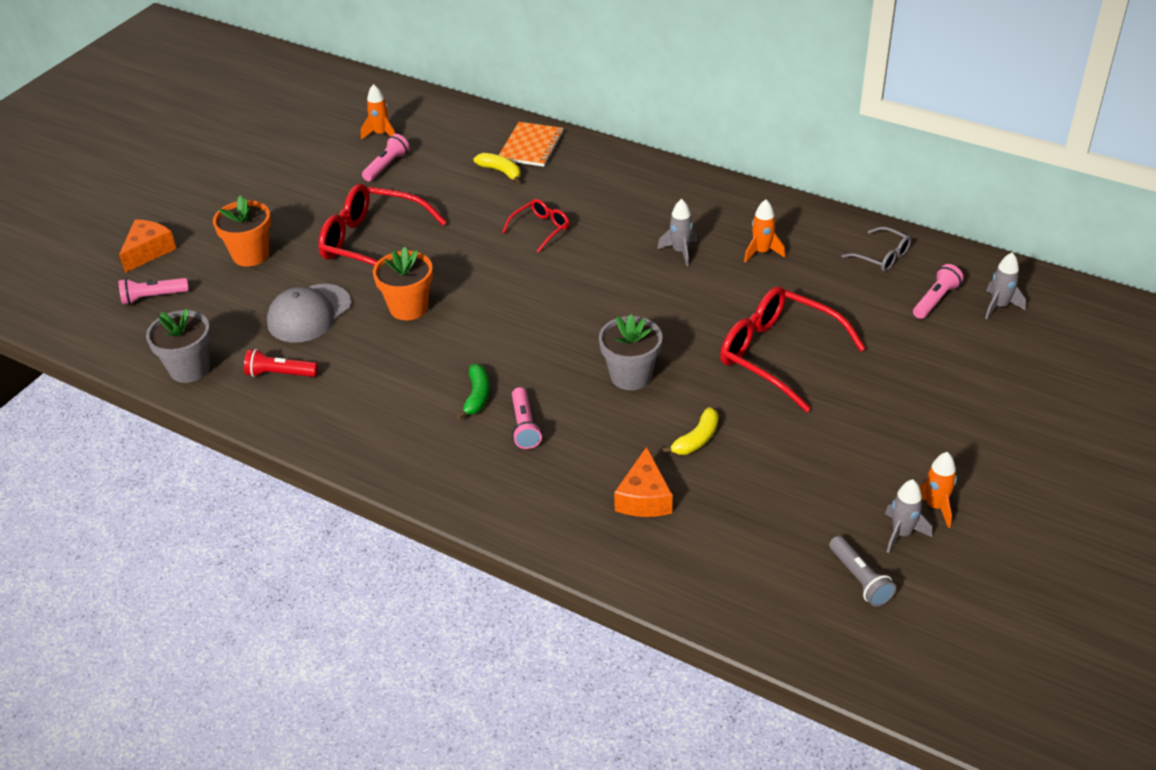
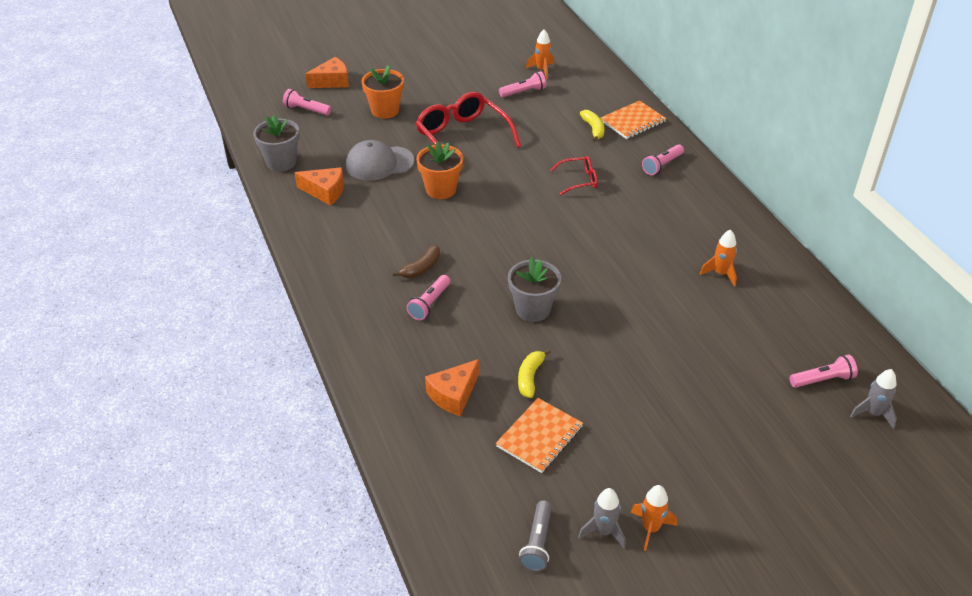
camera: 35 degrees right, 0 degrees up
(280, 374) = (325, 192): red flashlight -> orange cheese
(477, 396) = (421, 268): green banana -> brown banana
(605, 176) = (662, 165): none -> pink flashlight
(680, 251) = (660, 243): grey rocket -> none
(696, 439) = (530, 377): yellow banana -> yellow banana turned 120 degrees clockwise
(762, 487) = (539, 437): none -> orange notebook
(778, 355) = (652, 352): red glasses -> none
(882, 256) = (814, 325): grey glasses -> none

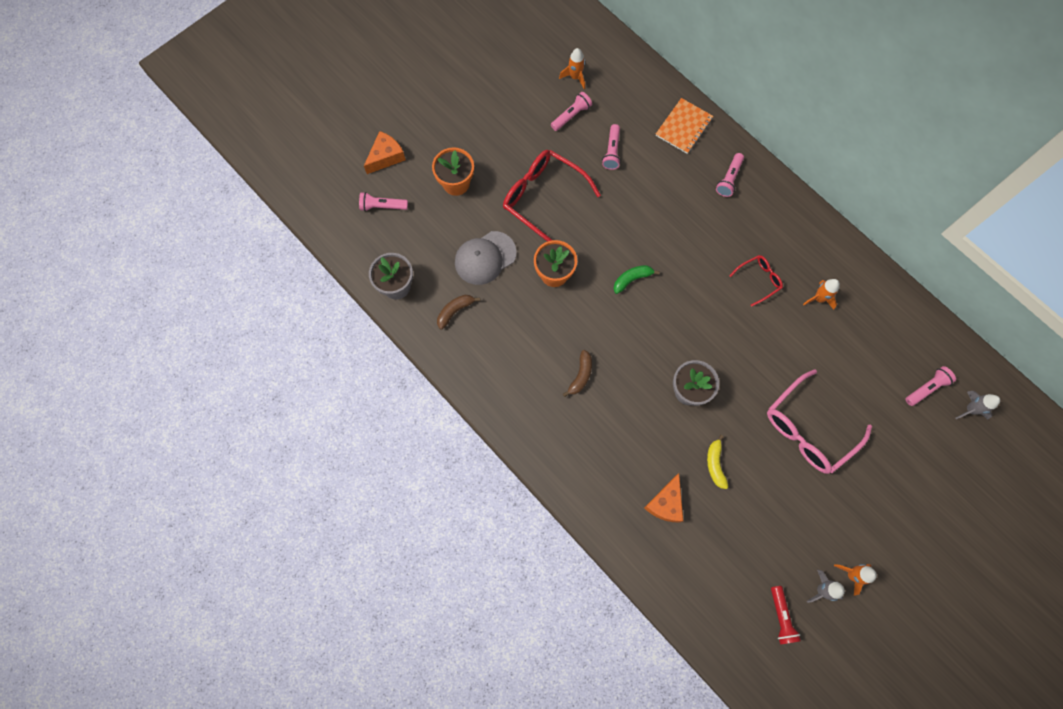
camera: 20 degrees left, 30 degrees up
(325, 192) = (455, 311): orange cheese -> brown banana
(429, 304) = (605, 414): pink flashlight -> pink flashlight (612, 151)
(519, 211) = (632, 279): none -> green banana
(537, 543) = (781, 617): grey flashlight -> red flashlight
(539, 437) = (745, 520): orange notebook -> none
(579, 180) = (666, 222): red glasses -> red glasses (758, 280)
(593, 129) = (653, 149): yellow banana -> none
(657, 377) = (808, 429): none -> pink glasses

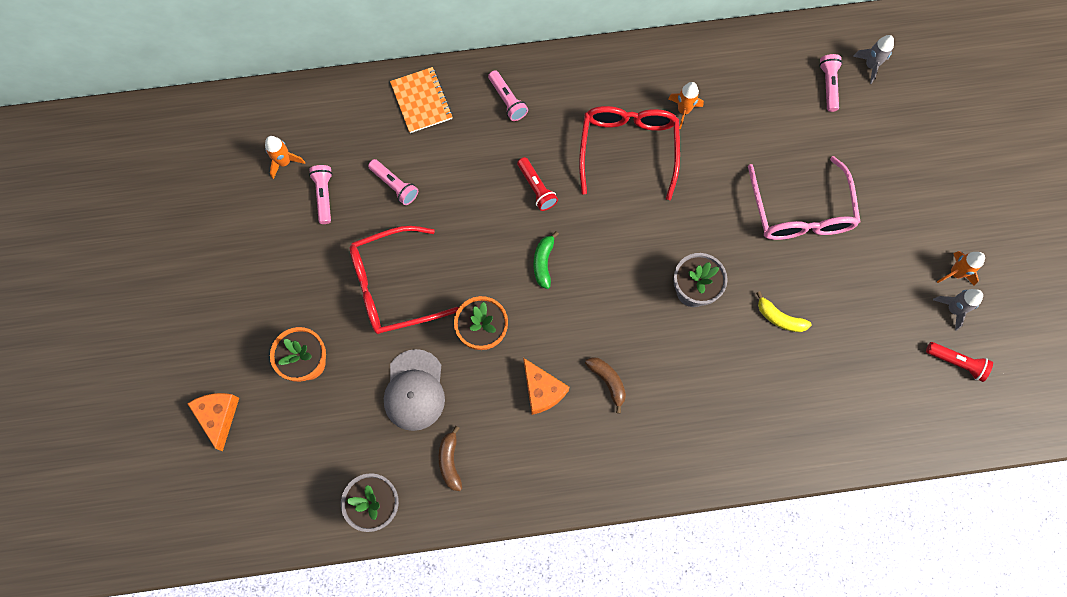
camera: 55 degrees left, 0 degrees up
(382, 206) = (274, 459): pink flashlight -> none
(665, 503) = (787, 390): orange cheese -> orange cheese (542, 390)
(681, 240) = (536, 188): none -> red flashlight
(758, 280) = (628, 149): red glasses -> red glasses, size x1.97

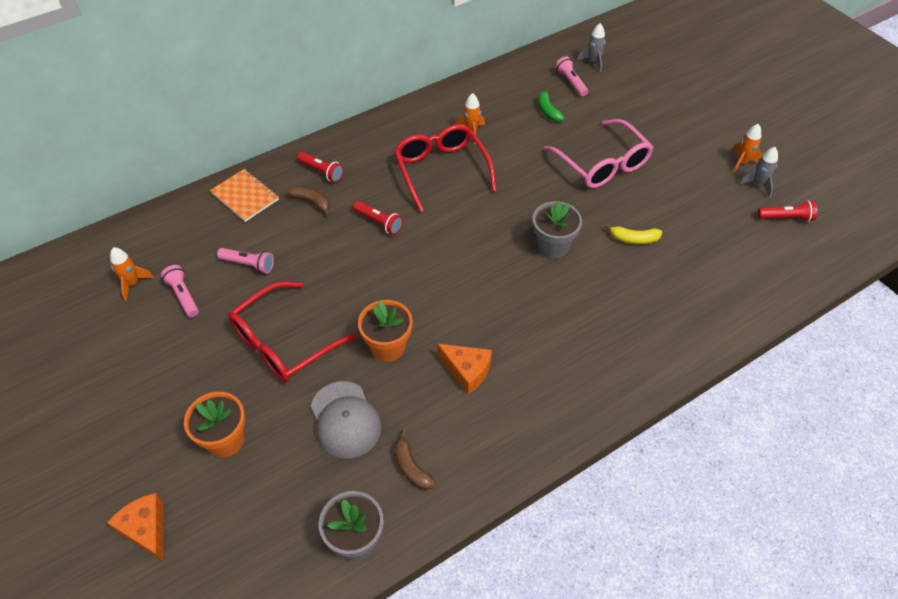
camera: 25 degrees left, 20 degrees down
(507, 100) = (321, 172): pink flashlight -> red flashlight
(543, 262) = (414, 272): green banana -> green banana (547, 110)
(608, 382) = (521, 340): brown banana -> brown banana (312, 202)

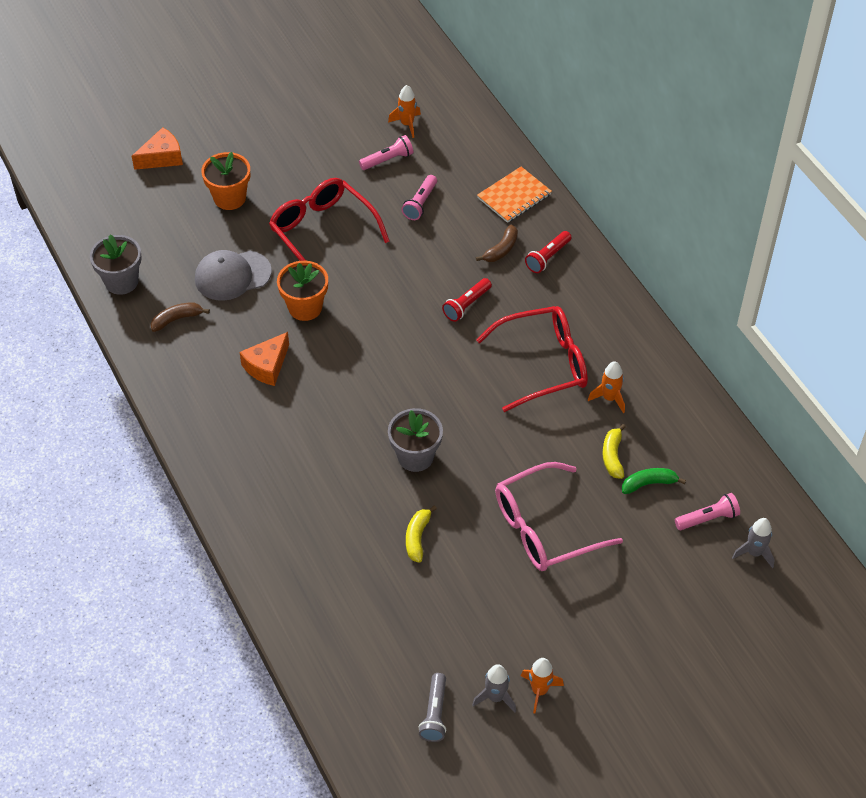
camera: 95 degrees right, 0 degrees up
(526, 129) = (612, 456): none -> yellow banana
(786, 218) = (435, 713): red flashlight -> grey flashlight

